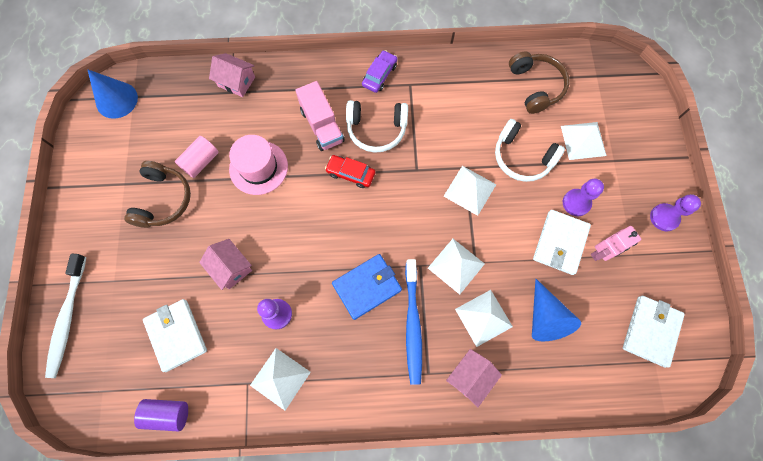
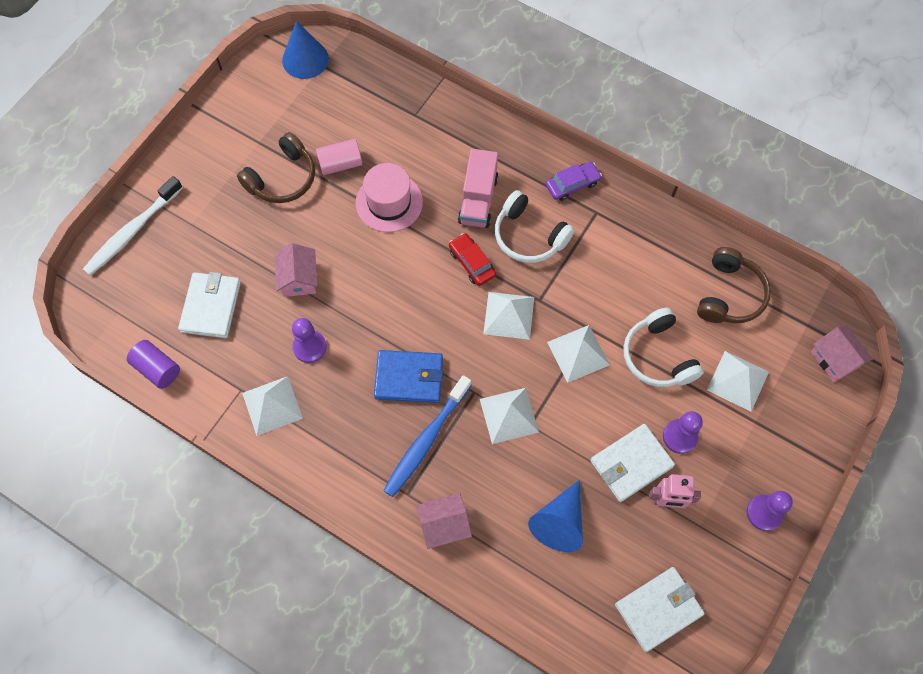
camera: 35 degrees right, 5 degrees down
(236, 81) = (427, 107): pink house -> pink house (835, 359)
(483, 317) = (498, 481): white pyramid -> white pyramid (509, 315)

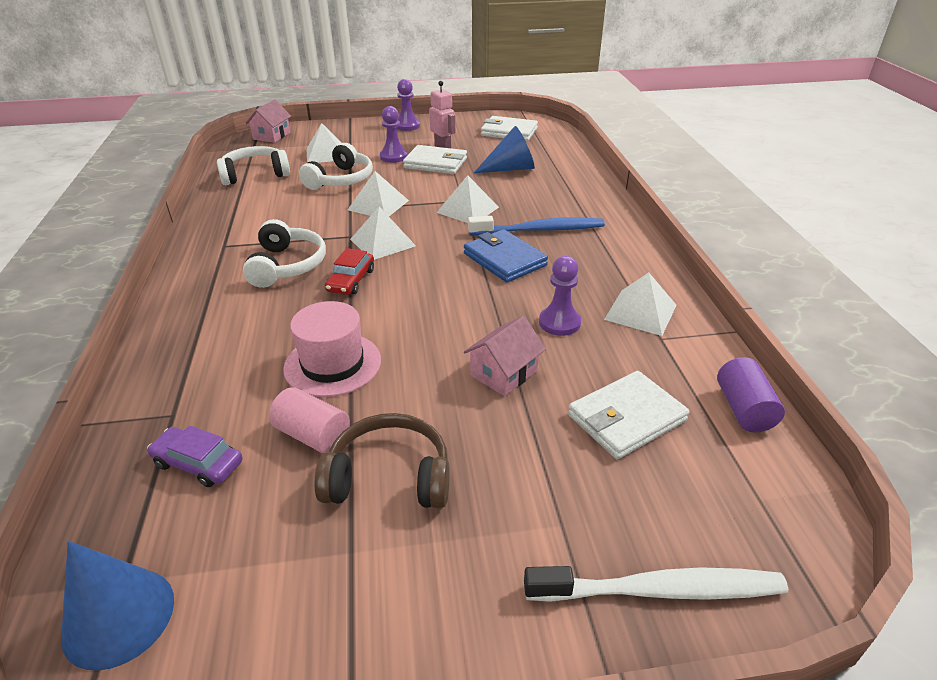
camera: 130 degrees left, 30 degrees down
(444, 525) = (581, 200): pink house -> none
(478, 199) = (269, 309): pink truck -> none
(572, 184) = (199, 268): purple car -> purple car (198, 463)
(729, 295) = (255, 174): brown headphones -> white headphones

